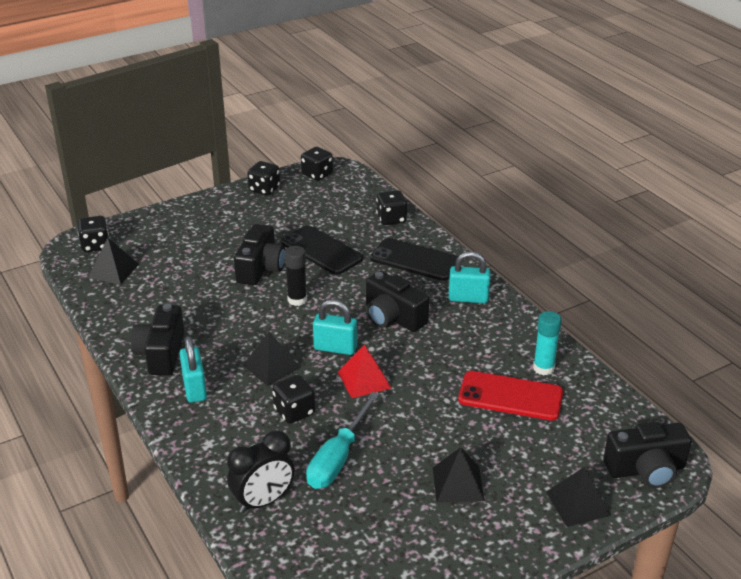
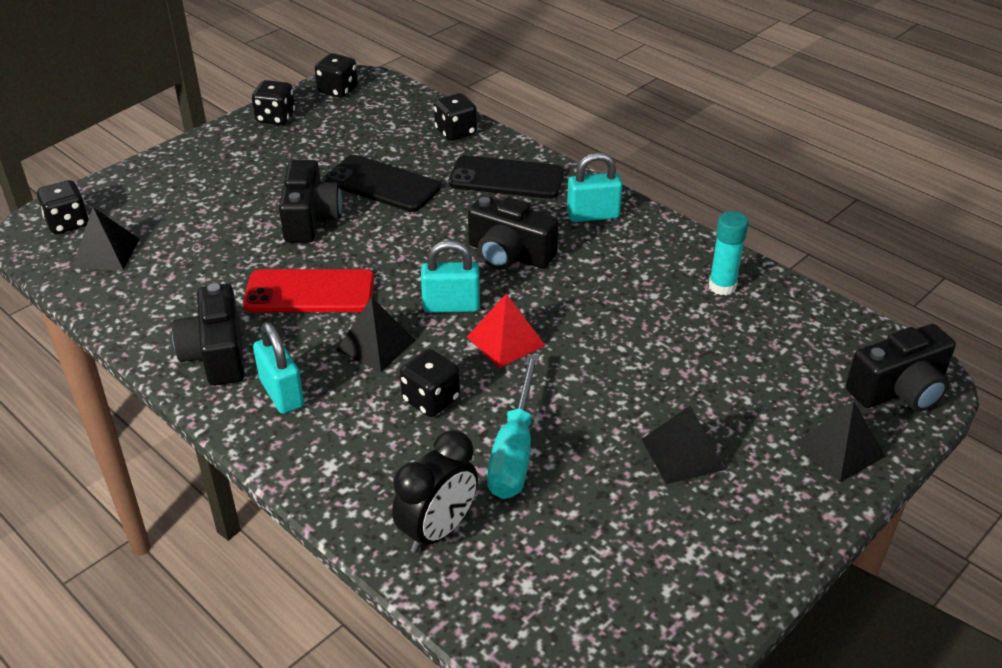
camera: 15 degrees left, 5 degrees up
(297, 300) = (375, 252): black glue stick -> none
(510, 396) = (698, 329): red phone -> red phone (310, 292)

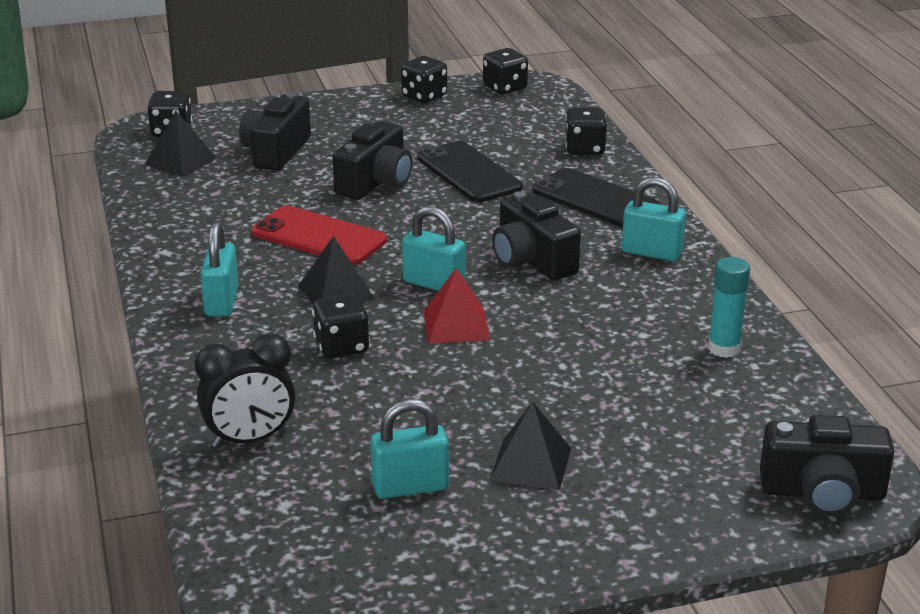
camera: 30 degrees right, 10 degrees down
(216, 354) = (197, 258): black camera -> black camera (276, 152)
(514, 451) = (376, 408): turquoise screwdriver -> none
(612, 519) = (410, 487): none -> turquoise padlock
(839, 449) = (697, 516): black pyramid -> none

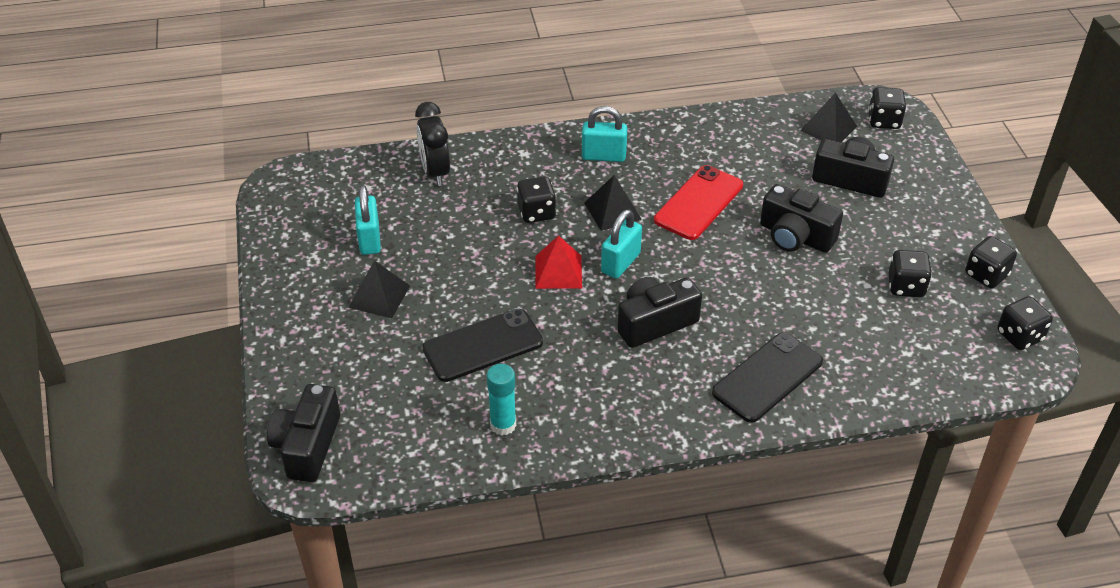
camera: 95 degrees right, 15 degrees up
(469, 173) = (817, 295): black phone -> black phone (483, 345)
(585, 149) = (876, 382): black dice -> black dice (906, 286)
(651, 252) = (665, 403): turquoise padlock -> none

